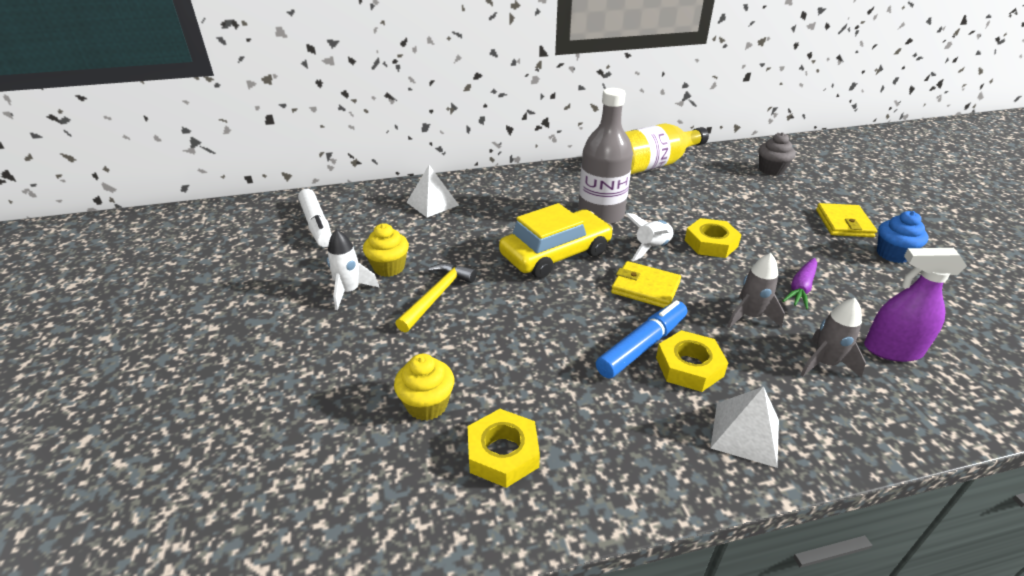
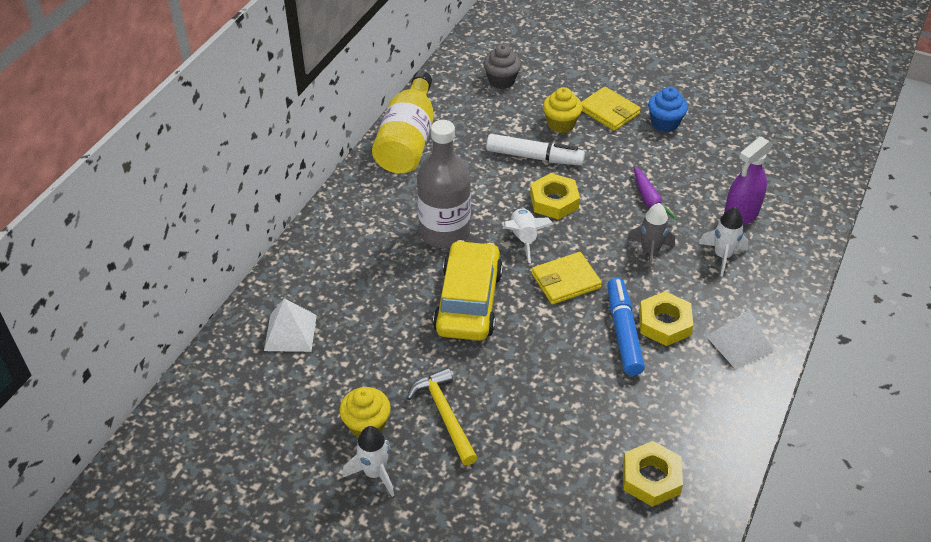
camera: 50 degrees left, 10 degrees up
(317, 225) = (225, 444): white marker -> white marker (534, 157)
(427, 405) = (568, 495): yellow cupcake -> yellow cupcake (561, 124)
(824, 364) = (722, 256): grey rocket -> white rocket

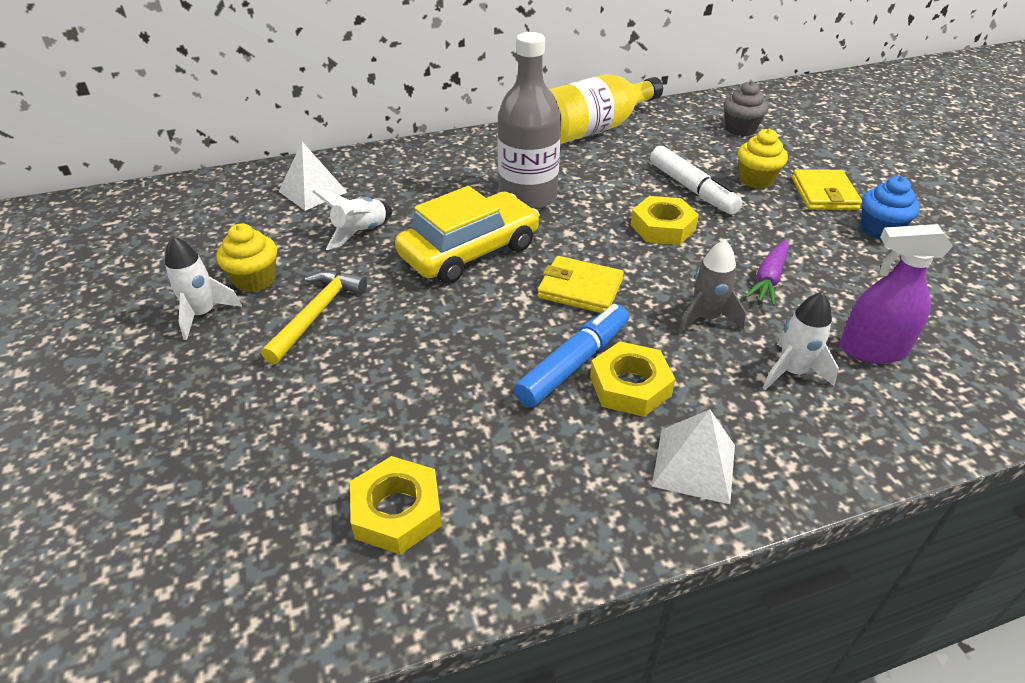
camera: 45 degrees right, 5 degrees down
(523, 239) = (589, 237): white rocket -> white rocket (360, 233)

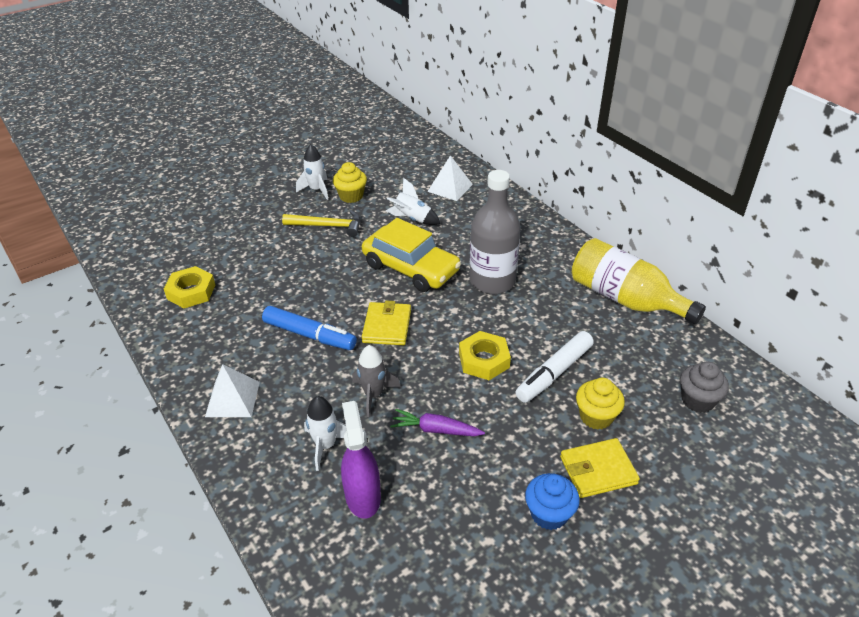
camera: 75 degrees right, 0 degrees up
(630, 386) = (295, 363): yellow nut -> none

